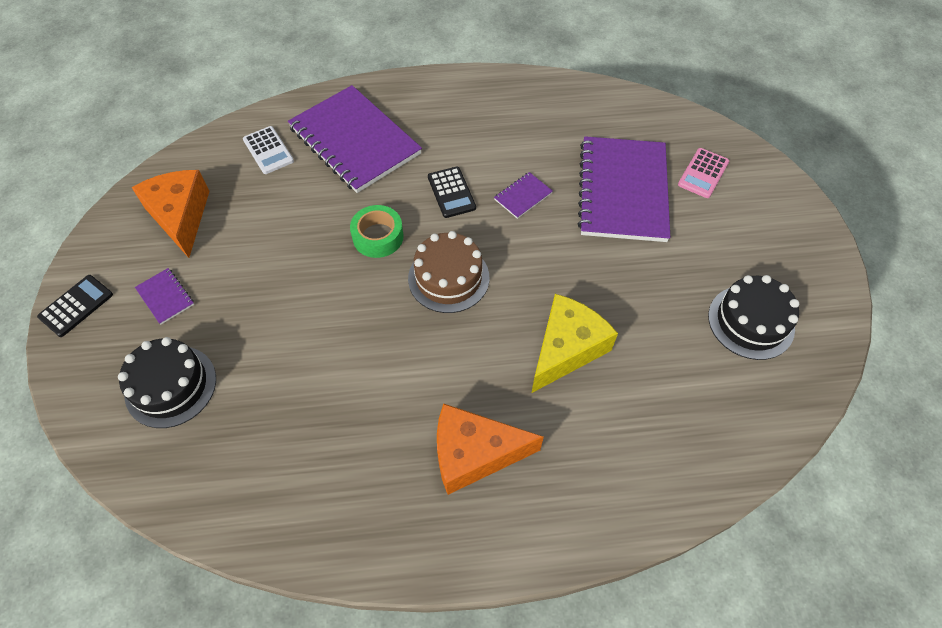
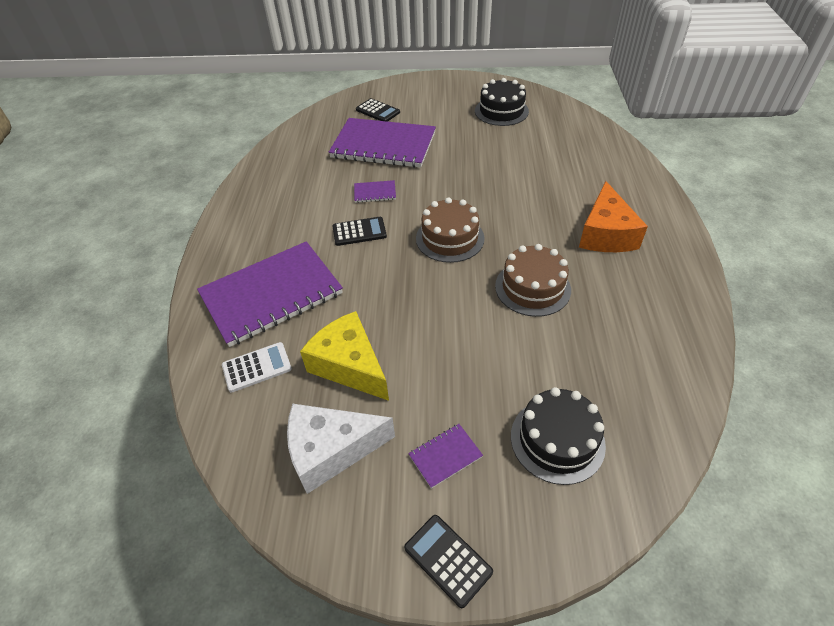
camera: 80 degrees left, 10 degrees down
(180, 216) = (331, 451): orange cheese -> white cheese
(370, 365) = (532, 288): none -> brown cake
(378, 237) = (398, 280): green tape -> none
(523, 196) = (375, 193): purple notebook -> purple notebook turned 60 degrees counterclockwise
(566, 348) = (519, 184): yellow cheese -> yellow cheese (349, 365)
(703, 173) = (378, 111): pink calculator -> black calculator

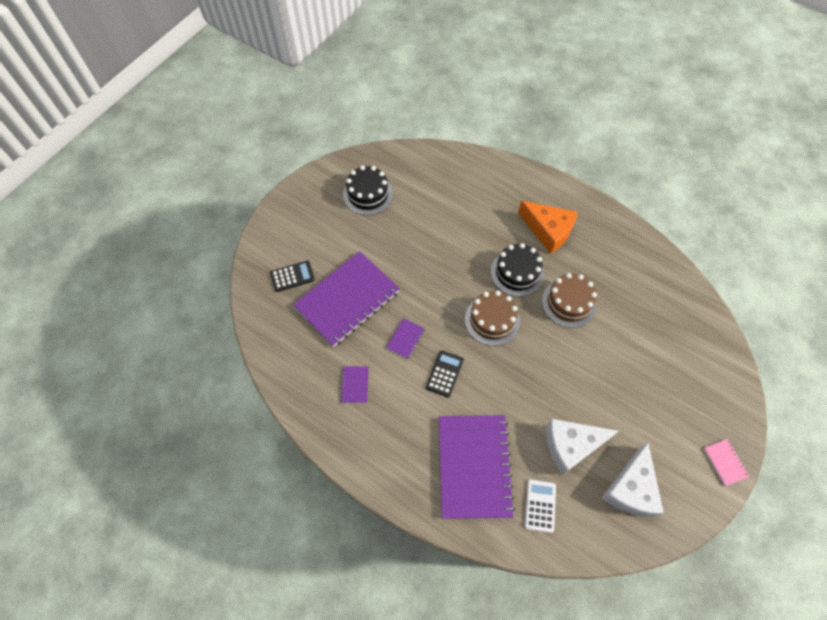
camera: 60 degrees left, 15 degrees up
(349, 365) = (571, 446): yellow cheese -> white cheese
(445, 456) = (665, 428): purple notebook -> purple notebook (354, 385)
(447, 560) = (725, 462): black calculator -> pink notebook
(557, 440) = (683, 365): black cake -> black cake (517, 273)

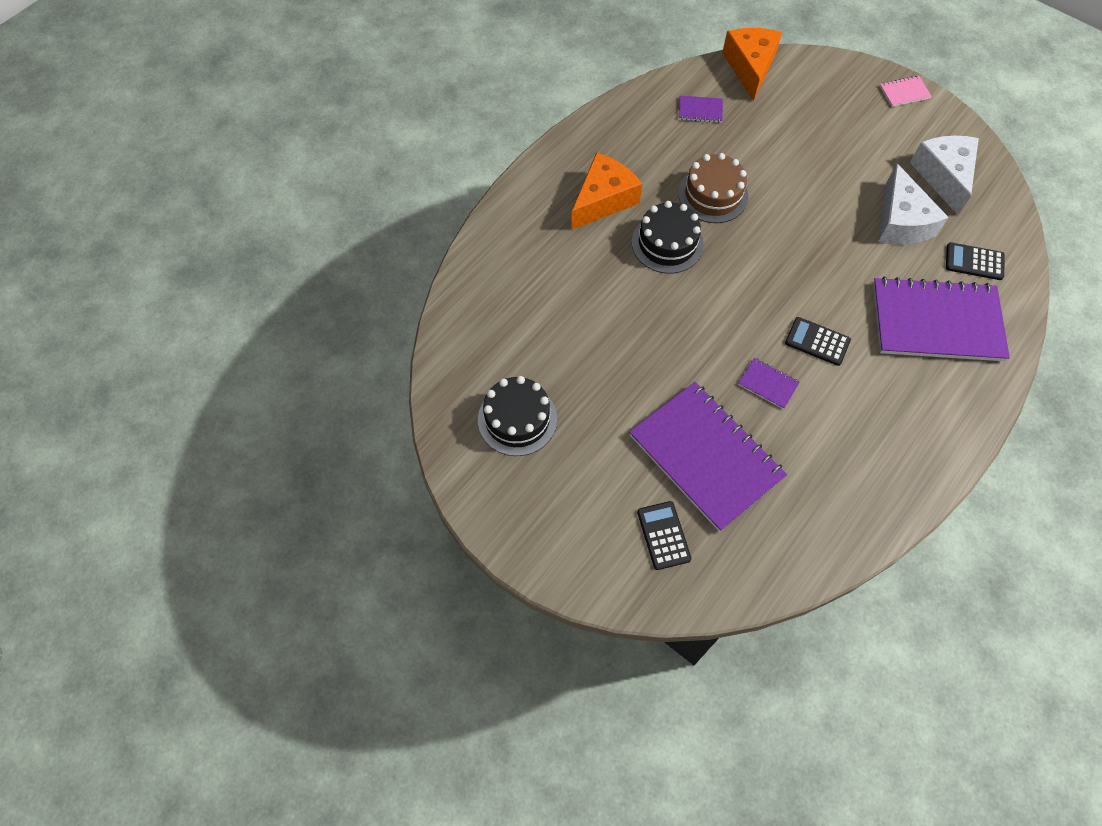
camera: 85 degrees left, 0 degrees up
(354, 385) = (839, 452): purple notebook -> purple notebook (700, 110)
(492, 320) = (738, 280): brown cake -> none
(540, 506) = (974, 262): white calculator -> black calculator
(631, 489) = (943, 176): white cheese -> white cheese turned 120 degrees counterclockwise
(714, 330) = (750, 67): none -> orange cheese

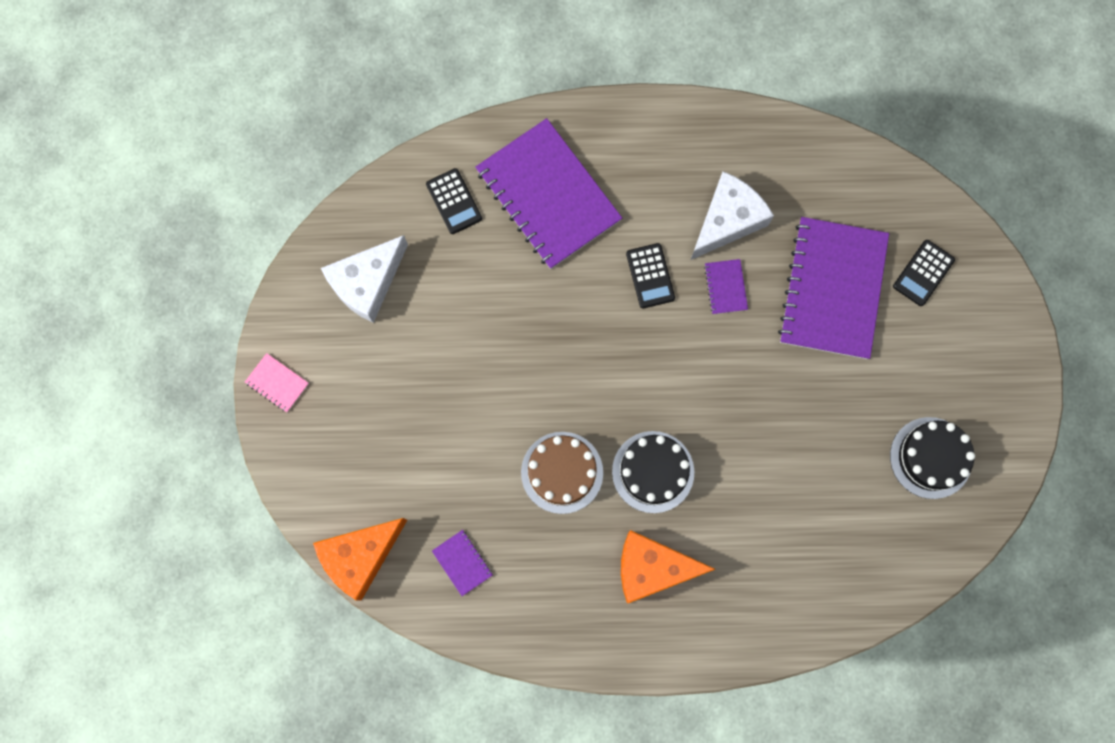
camera: 130 degrees left, 15 degrees up
(900, 222) = (457, 288): white cheese -> white cheese (727, 220)

